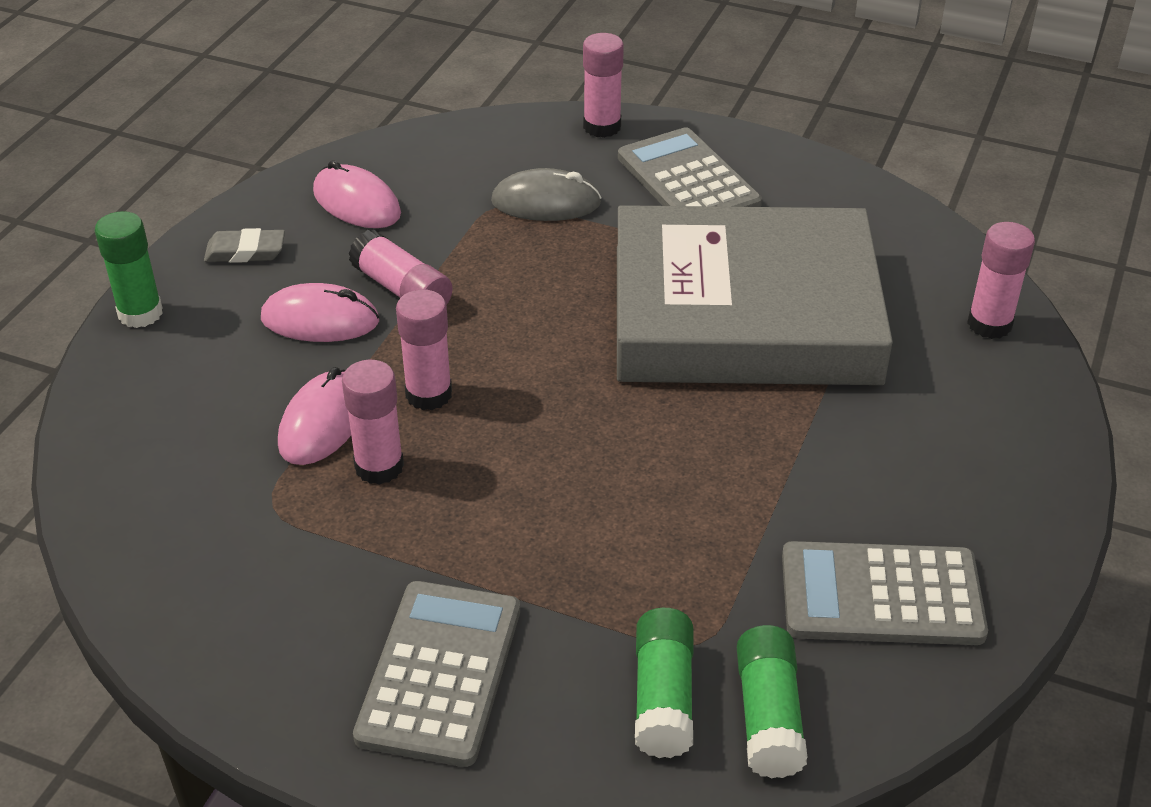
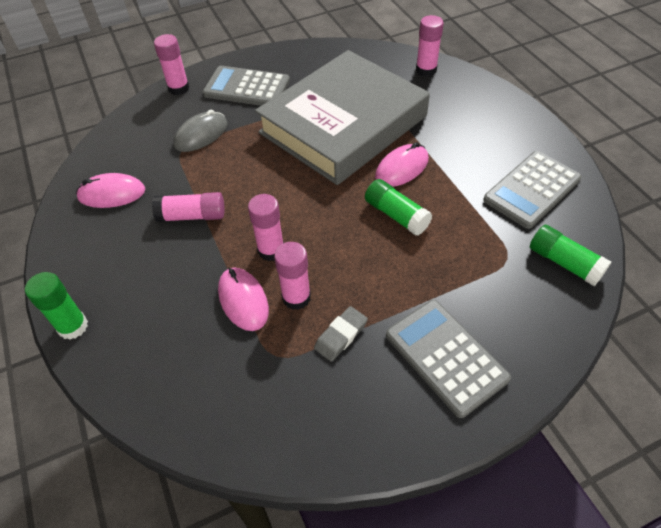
camera: 45 degrees left, 10 degrees up
(245, 251) = (86, 255): grey eraser -> grey eraser (341, 335)
(320, 320) = (173, 258): pink mouse -> pink mouse (401, 168)
(663, 697) = (527, 288): green glue stick -> green glue stick (396, 215)

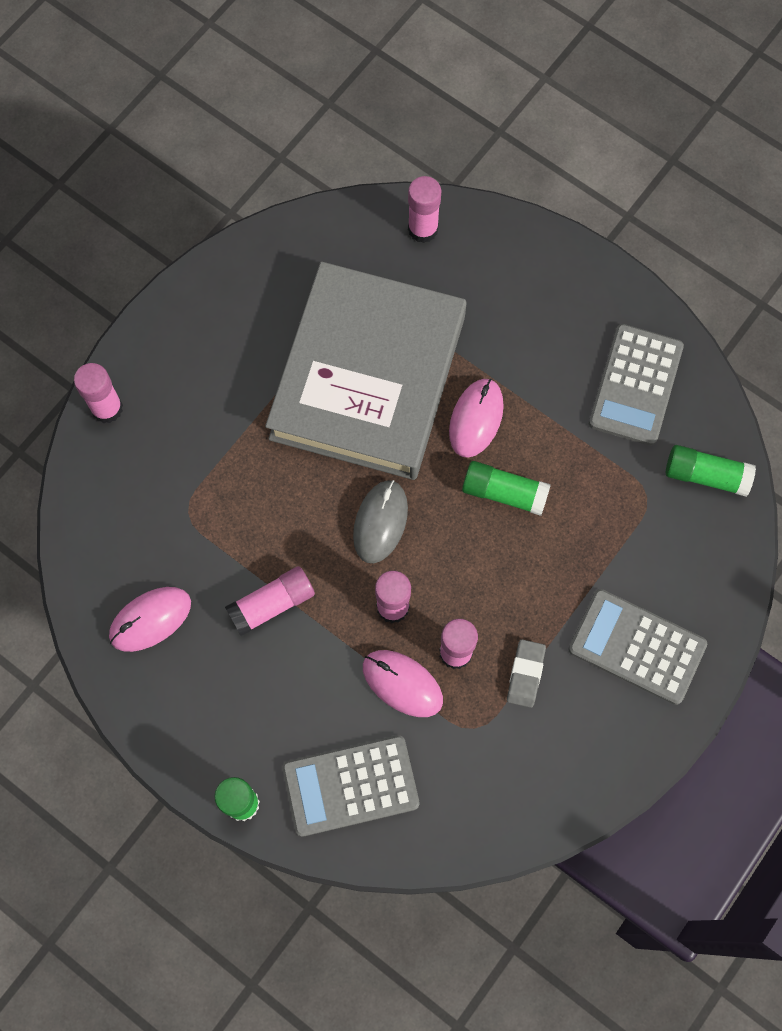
camera: 30 degrees left, 20 degrees up
(201, 135) = (196, 476): grey mouse -> grey mouse (380, 522)
(247, 88) = (201, 366): grey calculator -> grey calculator (350, 785)

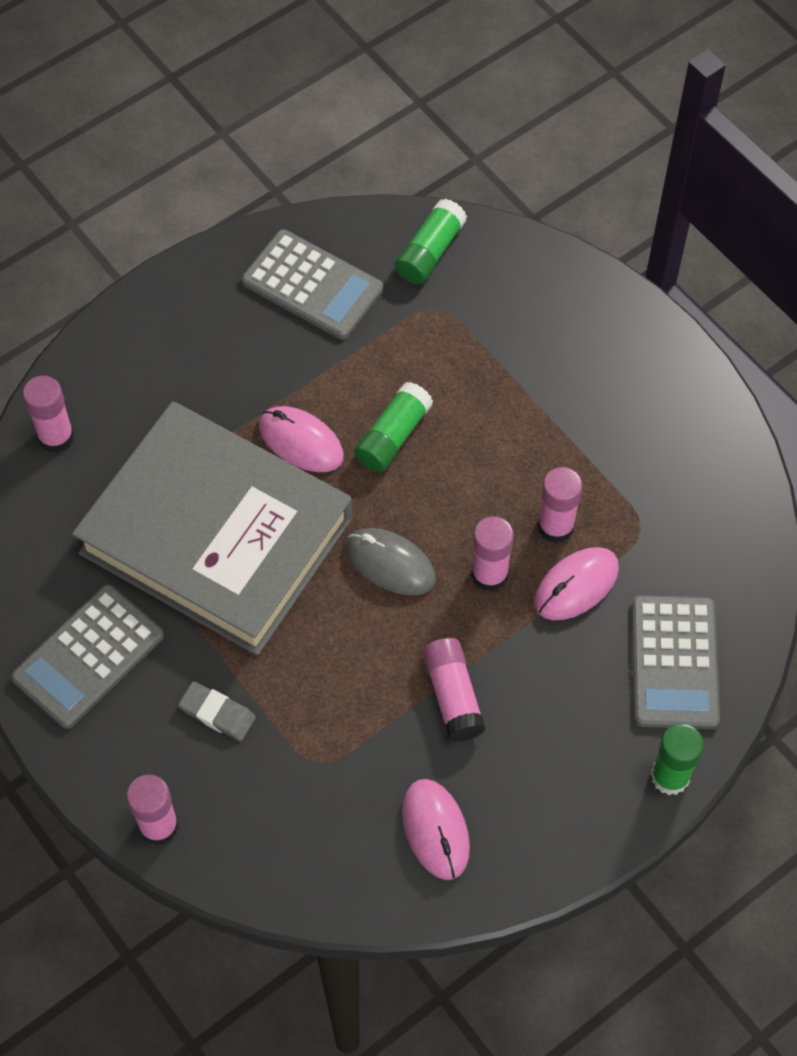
camera: 75 degrees left, 10 degrees down
(525, 674) = (595, 467): grey eraser -> grey eraser (217, 713)
(637, 647) = (592, 360): grey calculator -> grey calculator (88, 657)

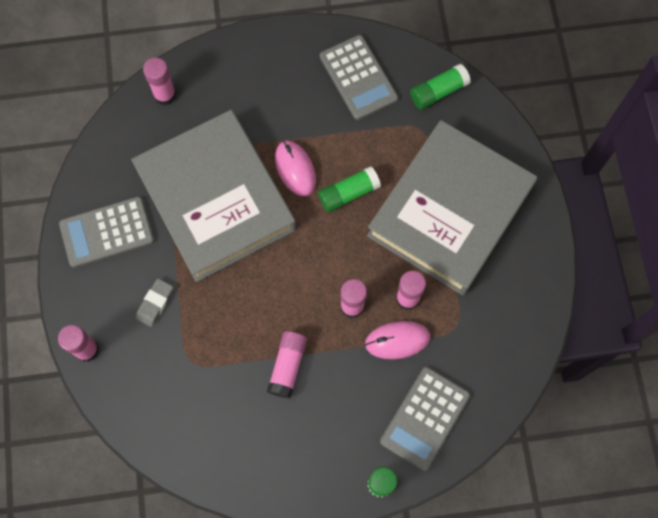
camera: 30 degrees right, 10 degrees up
(217, 713) = (155, 303): grey eraser -> grey eraser turned 60 degrees clockwise
(390, 564) = (300, 269): grey mouse -> none
(436, 830) = (231, 438): pink mouse -> none
(540, 391) = (449, 211): none -> grey book

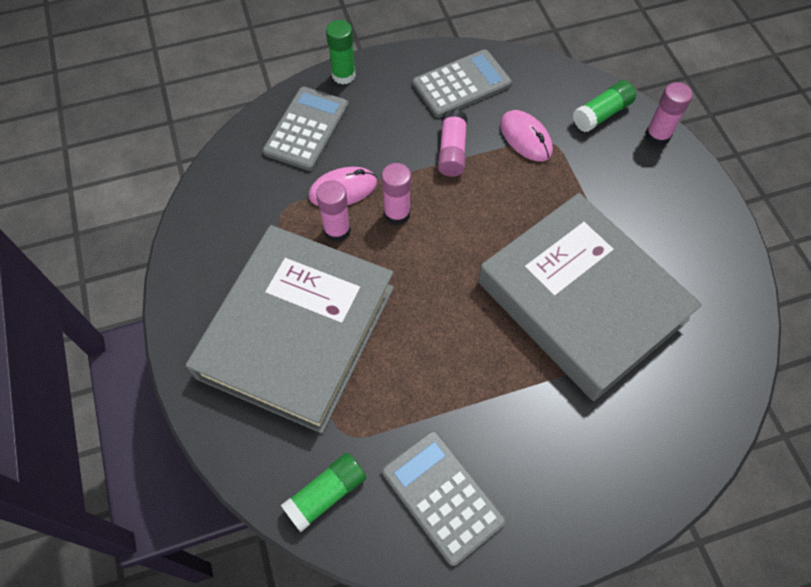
camera: 170 degrees right, 10 degrees down
(107, 232) = (690, 245): grey calculator -> grey calculator (461, 84)
(155, 303) = (607, 185): grey eraser -> none
(165, 95) = (697, 423): pink glue stick -> none
(295, 169) = (497, 352): pink mouse -> pink mouse (525, 138)
(348, 193) = (424, 333): green glue stick -> green glue stick (601, 114)

